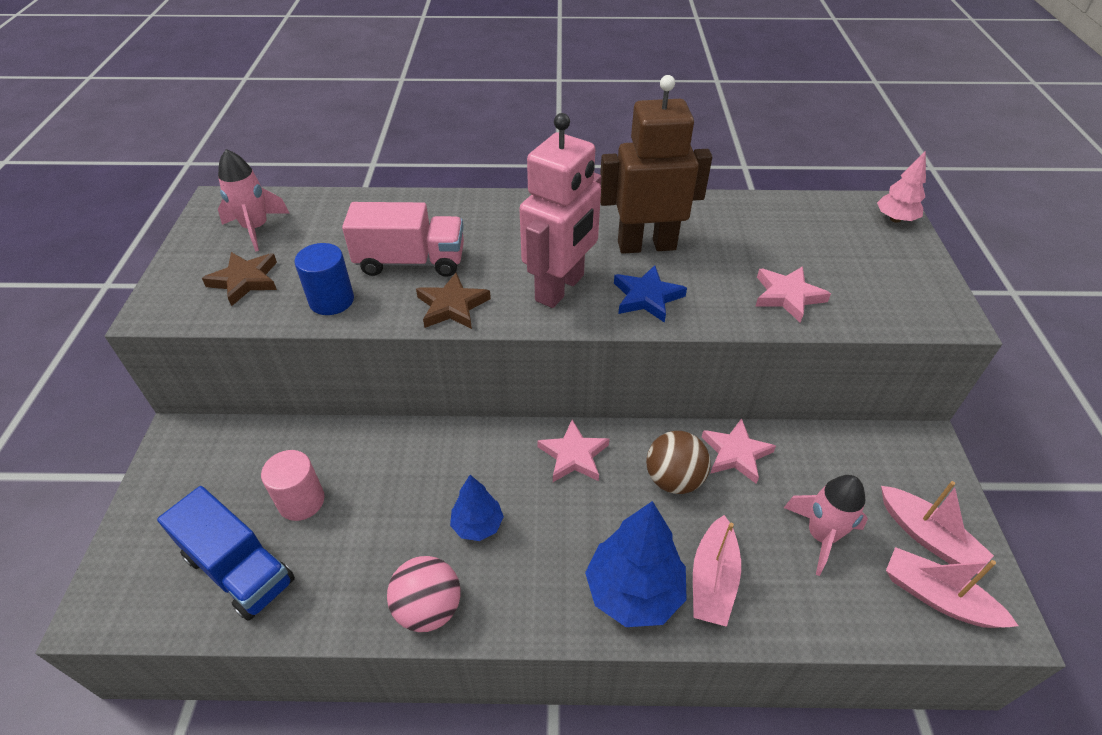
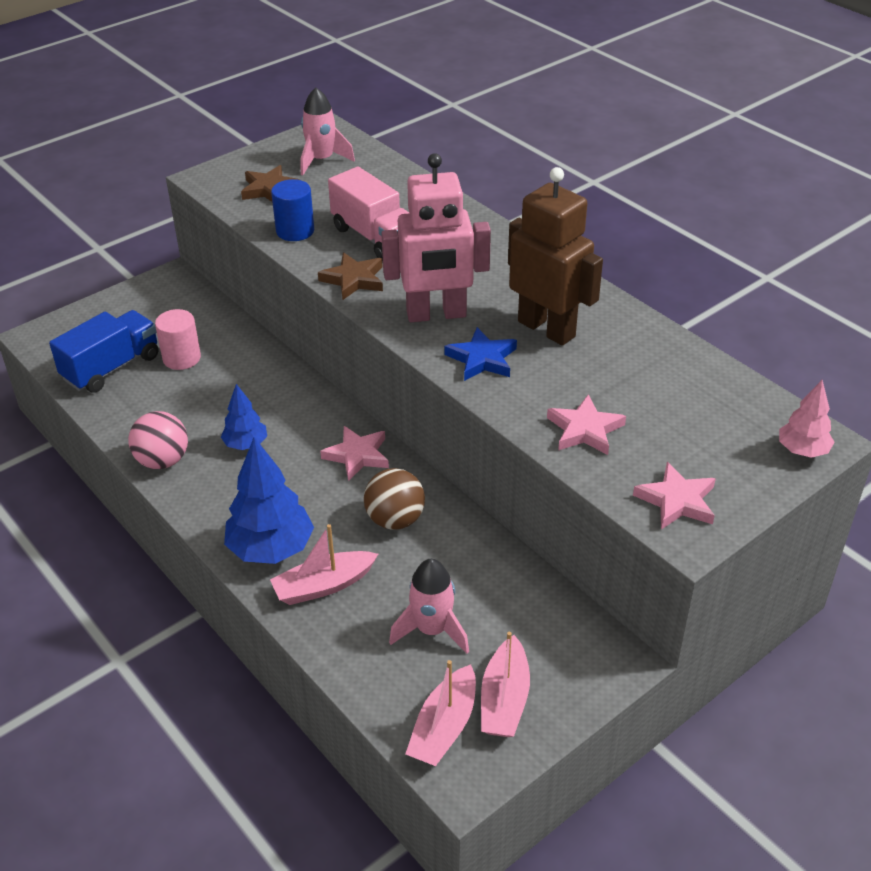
camera: 50 degrees right, 5 degrees down
(239, 569) = (111, 367): blue truck -> blue truck turned 135 degrees counterclockwise
(736, 453) = (462, 542): pink star -> pink star (677, 501)
(937, 597) = (444, 727): pink boat -> pink boat turned 150 degrees counterclockwise

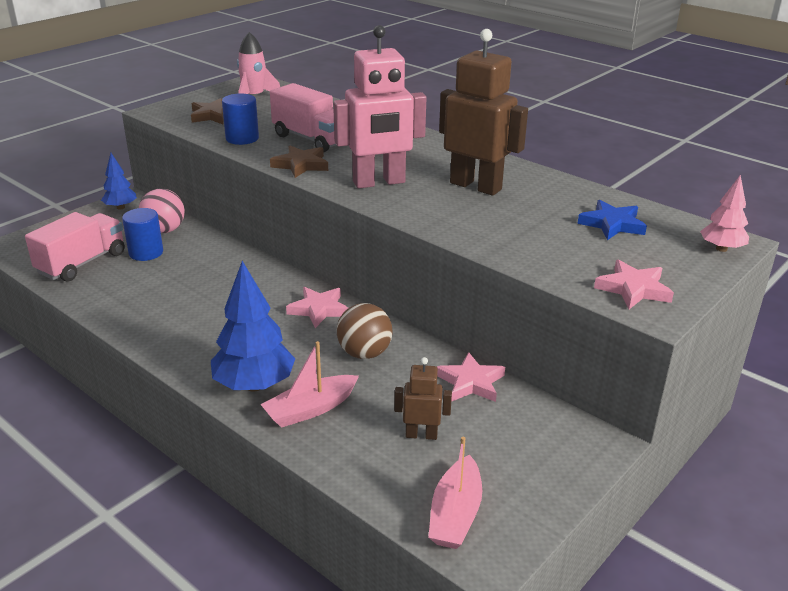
camera: 10 degrees left, 10 degrees down
(111, 367) = (82, 263): blue truck -> pink truck
(163, 461) = (139, 326): pink ball -> pink ball (164, 230)
(181, 358) = (146, 253): pink cylinder -> blue cylinder
(246, 444) = (215, 309): blue tree -> blue tree (120, 207)
(432, 630) = (421, 435): pink rocket -> brown robot
(482, 359) = (428, 208): blue star -> blue star (612, 224)
(504, 699) = (506, 484): pink boat -> none
(585, 430) = (534, 247): pink star -> pink star (471, 382)

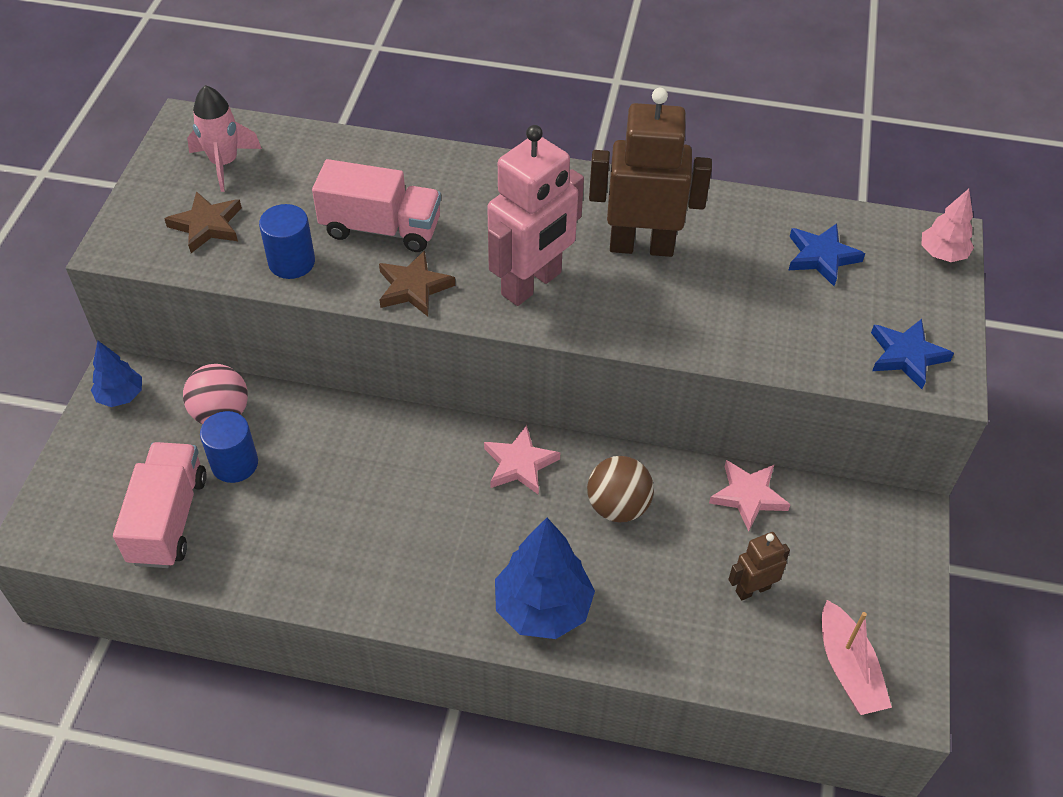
camera: 30 degrees left, 20 degrees up
(310, 409) = (625, 611): pink boat -> none
(633, 289) = (906, 355): pink star -> blue star

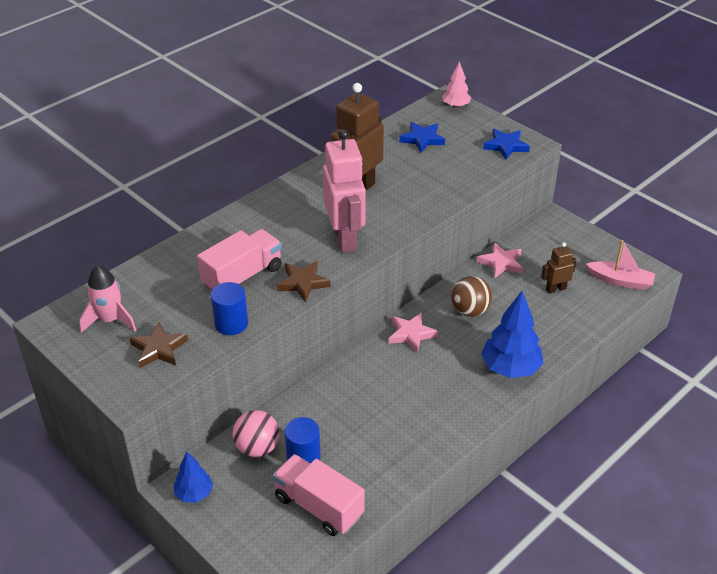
camera: 55 degrees left, 10 degrees down
(752, 589) = (555, 289): brown robot -> brown robot turned 60 degrees clockwise

